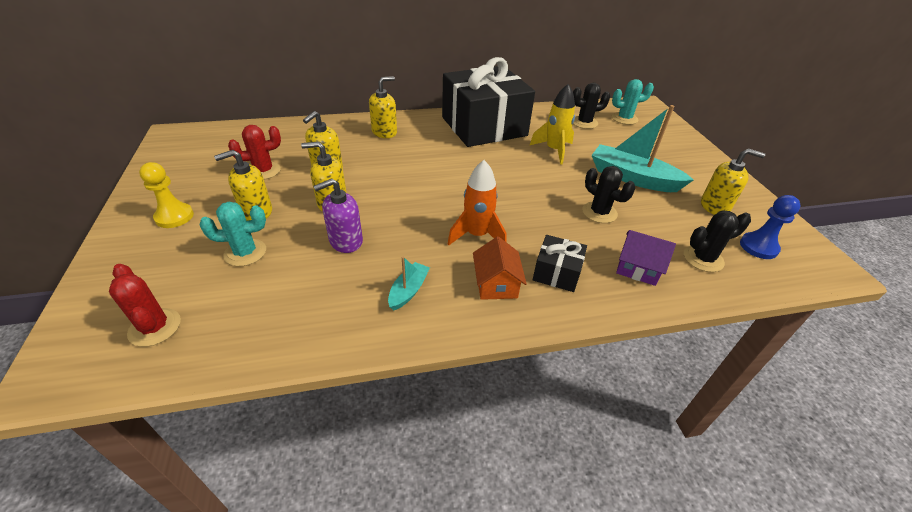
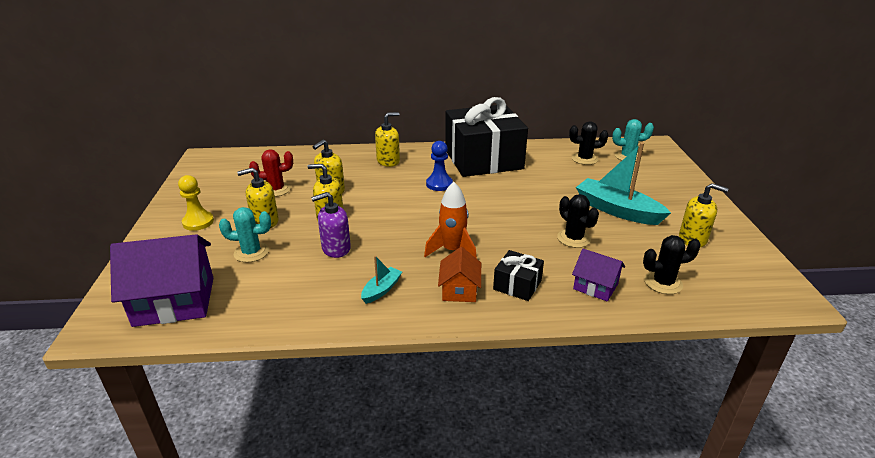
camera: 10 degrees right, 10 degrees down
(155, 327) = (174, 301): red cactus -> purple house
(554, 150) = (546, 183): yellow rocket -> none
(758, 247) = (724, 276): blue pawn -> blue pawn (439, 184)

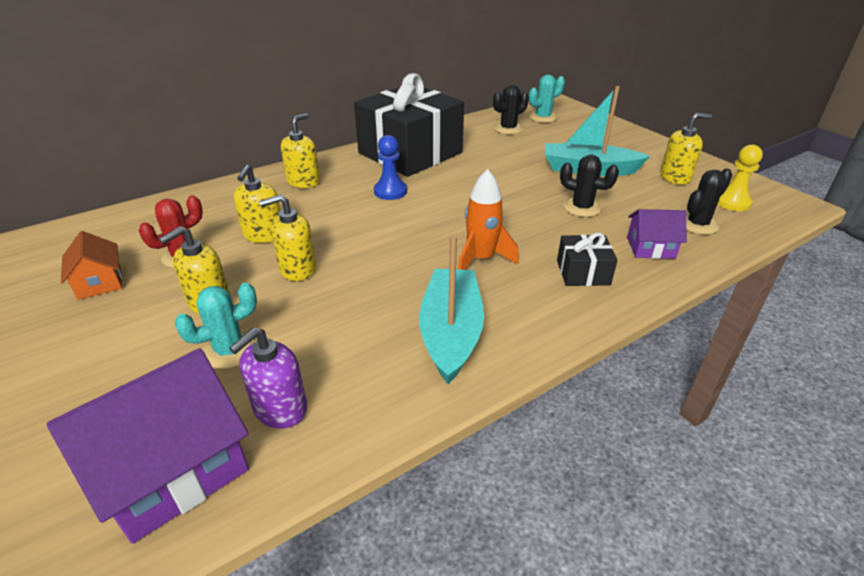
camera: 30 degrees left, 5 degrees up
(198, 222) = (100, 337): yellow pawn -> yellow pawn (732, 202)
(336, 249) = (344, 304): purple soap dispenser -> purple soap dispenser (280, 409)
(381, 290) = (451, 333): turquoise boat -> turquoise boat, size x2.04
(459, 290) = (534, 299): orange house -> orange house (99, 282)

